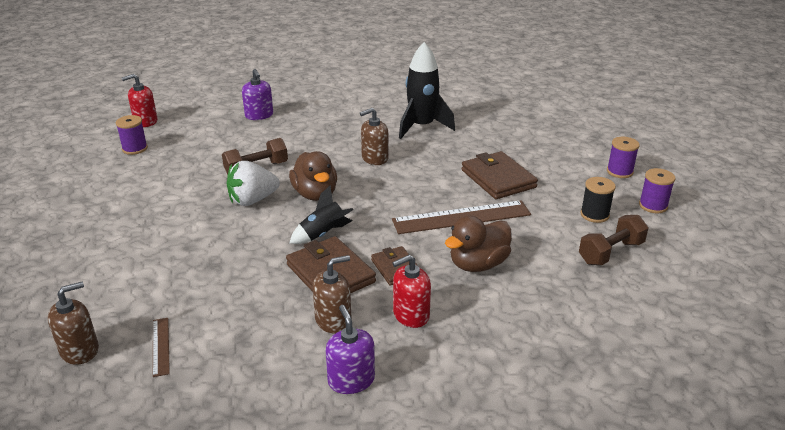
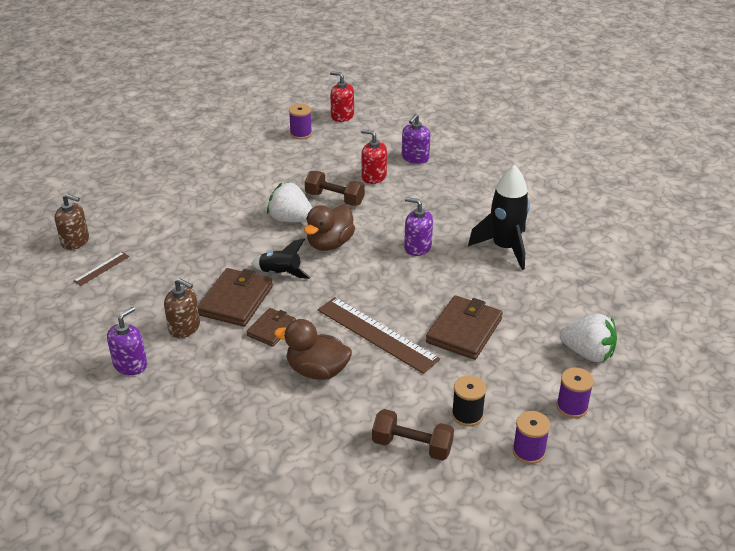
camera: 55 degrees right, 5 degrees up
(374, 158) = (417, 247): brown soap dispenser -> purple soap dispenser
(411, 315) = (221, 362): red soap dispenser -> red soap dispenser (374, 177)
(570, 144) = (588, 353): none -> white strawberry

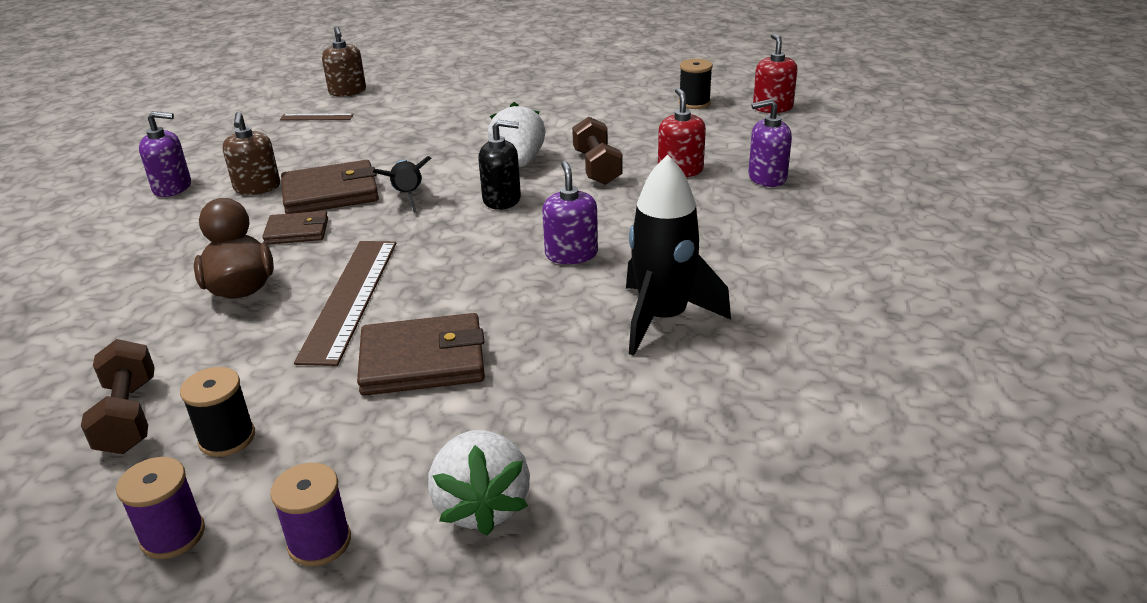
camera: 55 degrees right, 5 degrees down
(301, 133) = (694, 103): purple spool -> black spool
(330, 244) = (502, 199): brown duck -> black soap dispenser

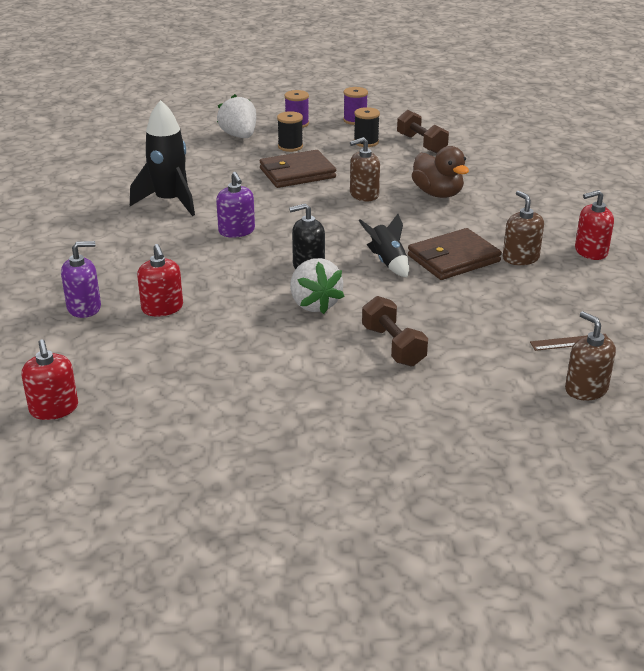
camera: 165 degrees right, 0 degrees up
(172, 187) = (590, 251): purple soap dispenser -> red soap dispenser
(297, 231) = (444, 228): brown wallet -> none
(350, 298) = (364, 195): brown ruler -> brown soap dispenser
(597, 167) = (239, 304): brown dumbbell -> brown dumbbell (393, 346)
(694, 103) = (148, 408): black spool -> black spool (290, 146)

